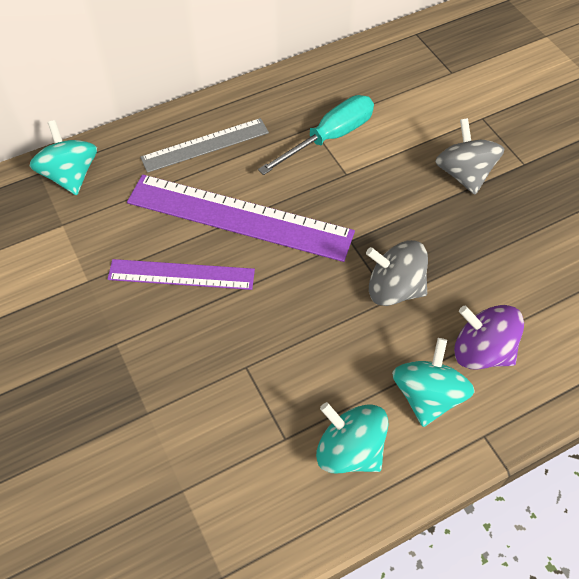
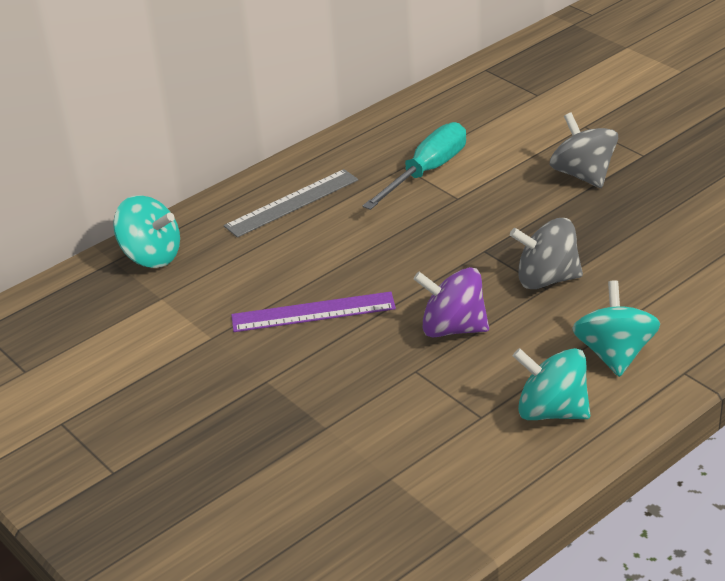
camera: 10 degrees left, 20 degrees down
(70, 175) = (151, 256): turquoise spinning top -> turquoise spinning top turned 150 degrees clockwise
(239, 217) = (356, 254): purple ruler -> none
(481, 351) = (656, 309): purple spinning top -> purple spinning top (453, 328)

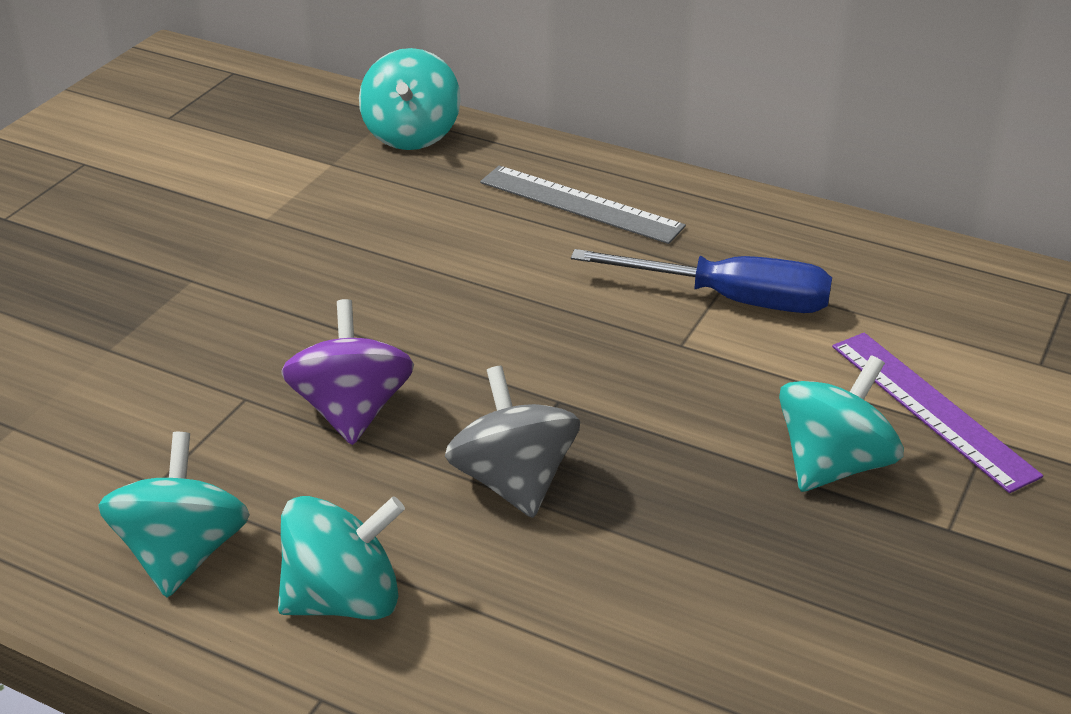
camera: 65 degrees right, 0 degrees up
(313, 312) = (344, 280): purple ruler -> purple ruler (931, 409)
(427, 172) = (731, 299): turquoise screwdriver -> blue screwdriver
(583, 175) = (833, 464): grey spinning top -> turquoise spinning top

